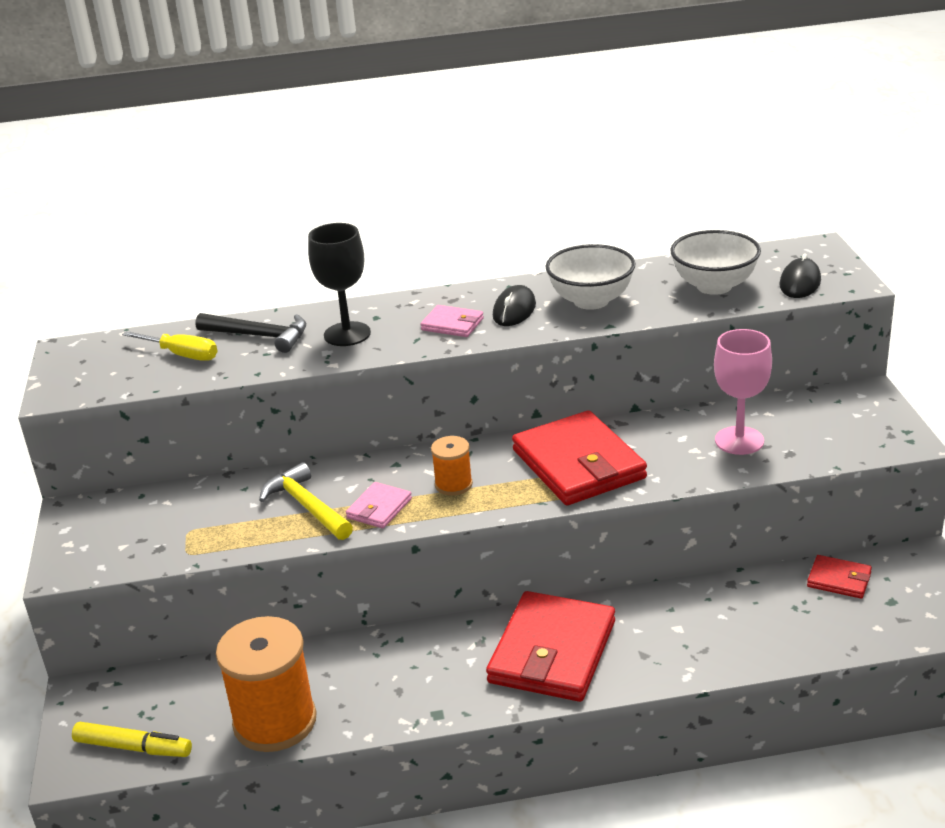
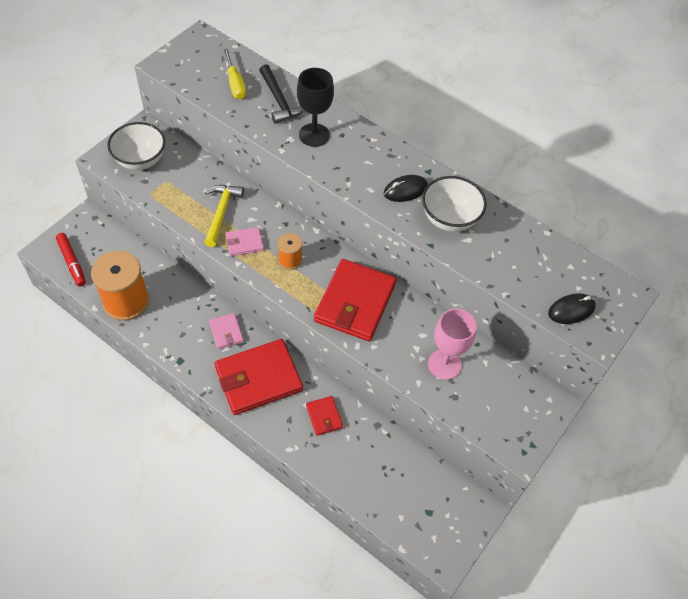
camera: 40 degrees right, 25 degrees up
(133, 748) = (72, 262): yellow marker -> red marker
(452, 324) = (365, 173): pink wallet -> pink wallet (226, 332)
(714, 286) = (524, 268): white bowl -> white bowl (140, 160)
(839, 580) = (425, 475): red wallet -> red wallet (324, 416)

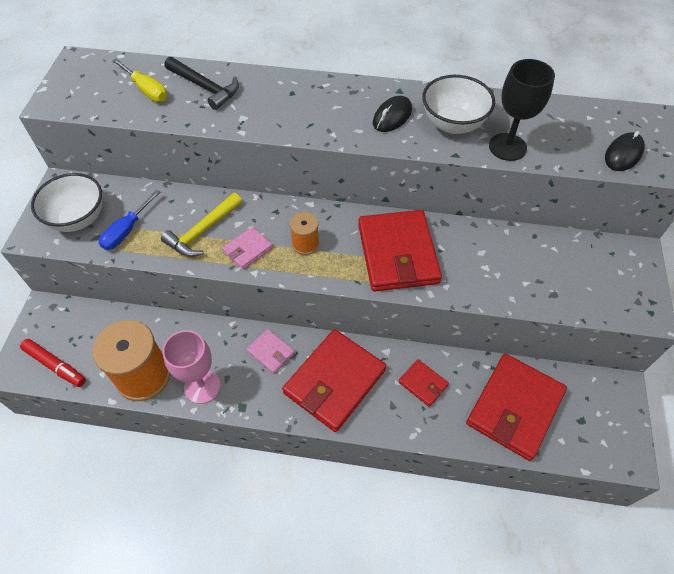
camera: 25 degrees left, 0 degrees up
(168, 186) = (127, 230): none -> blue screwdriver
(221, 213) = (202, 231): yellow hammer -> yellow hammer turned 120 degrees counterclockwise
(314, 135) = (264, 104): black goblet -> black goblet (507, 147)
(382, 473) = (514, 407): none -> red wallet
(444, 364) = (521, 269): pink goblet -> pink goblet (202, 386)

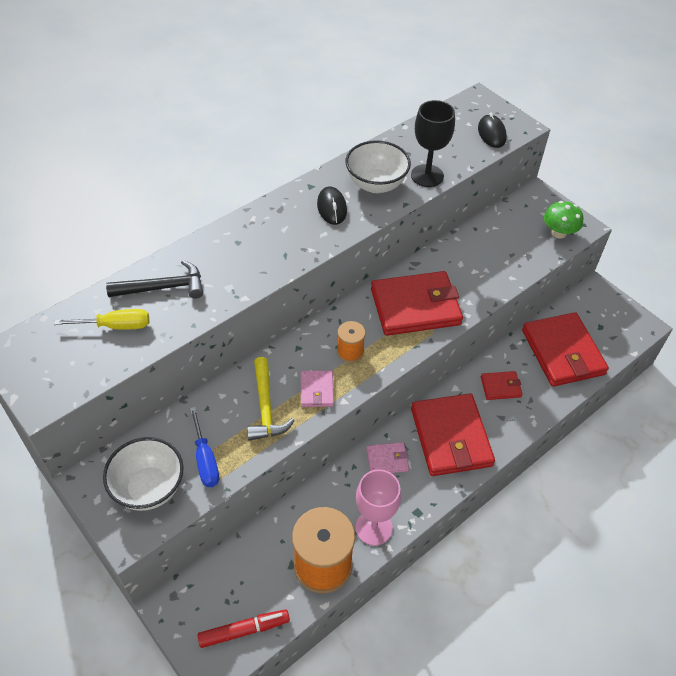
camera: 50 degrees left, 5 degrees down
(397, 253) = (415, 307): red wallet -> red wallet turned 45 degrees counterclockwise
(613, 299) = (559, 232): none -> green mushroom

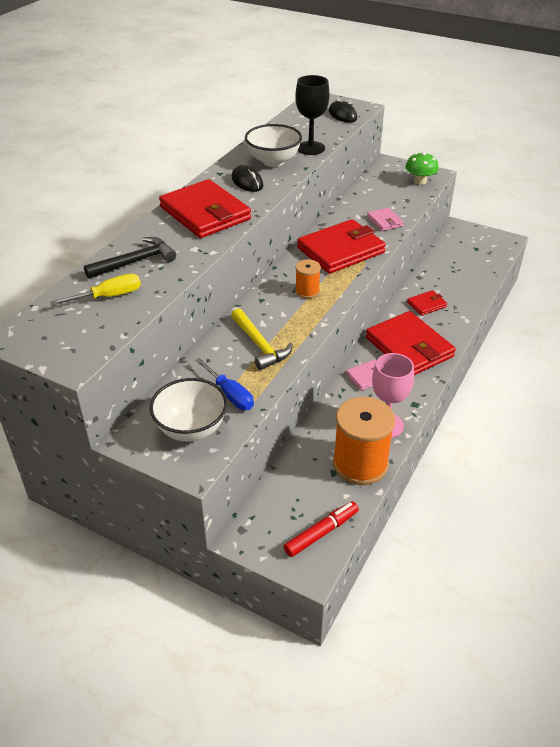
camera: 20 degrees left, 10 degrees down
(317, 390) = (296, 323): pink wallet -> pink wallet (385, 221)
(562, 352) = (458, 271): red wallet -> red wallet (205, 213)

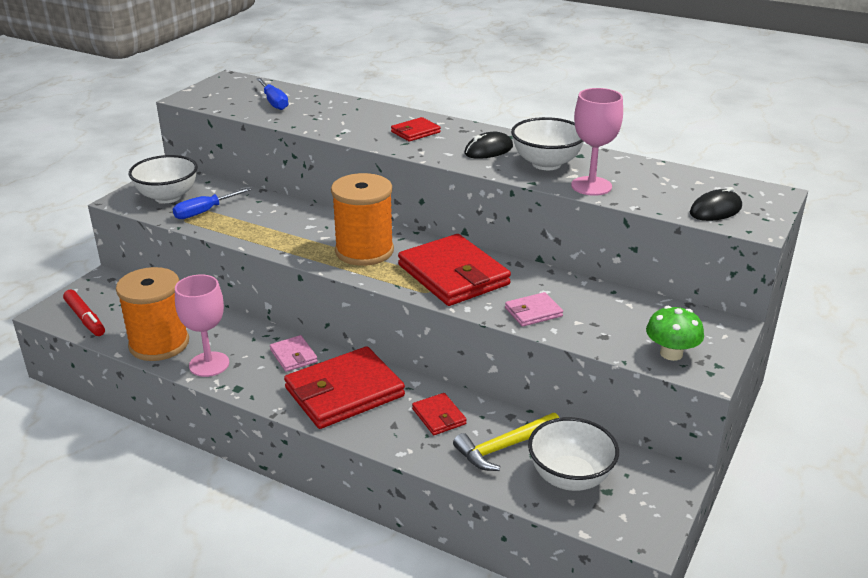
camera: 90 degrees right, 10 degrees down
(108, 296) = (274, 102): yellow screwdriver -> blue screwdriver
(135, 262) = (326, 108): black hammer -> none
(205, 213) = (415, 132): red wallet -> red wallet, size x0.47
(260, 345) = (272, 225): yellow hammer -> yellow hammer (504, 447)
(307, 291) = (364, 251): orange spool -> orange spool, size x2.01
(310, 148) = (591, 186): black goblet -> pink goblet
(469, 259) = (570, 477): none -> white bowl

